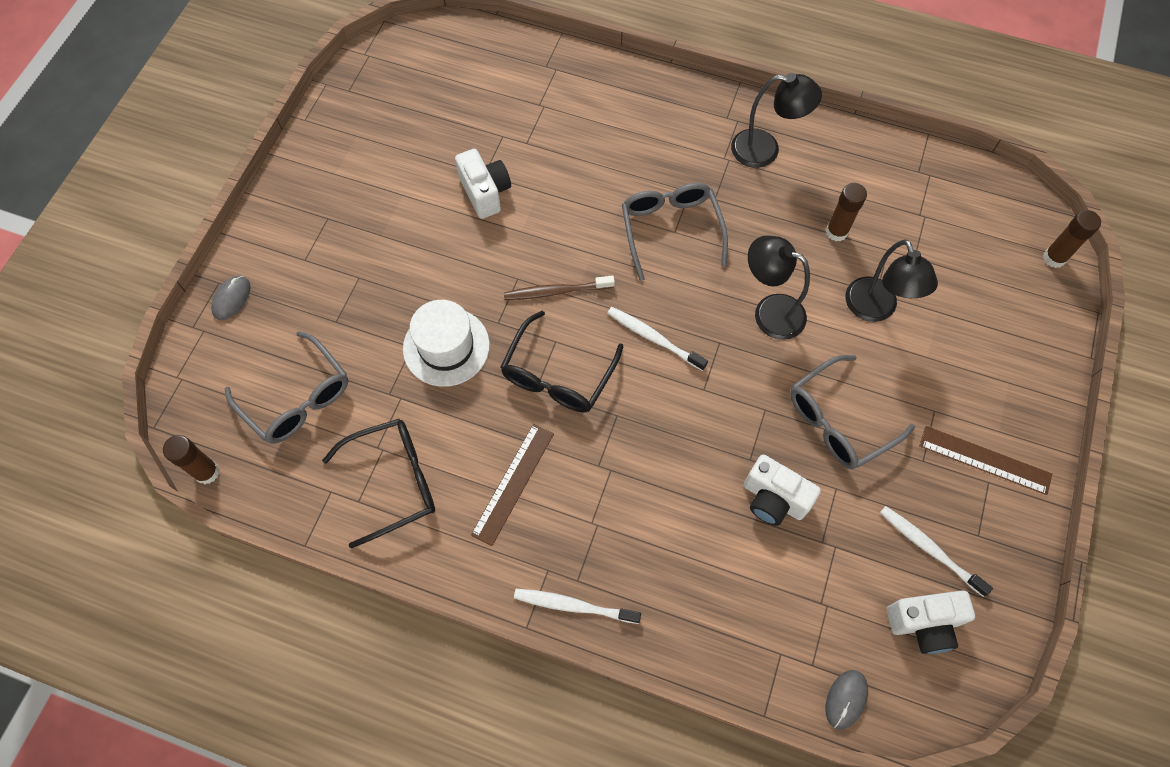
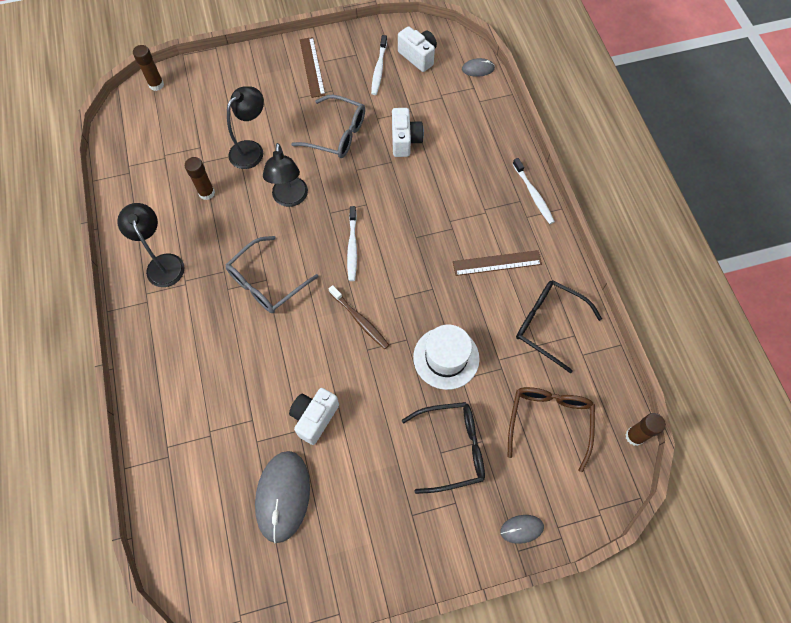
camera: 125 degrees left, 0 degrees up
(297, 398) = (549, 421): grey glasses -> brown glasses
(435, 130) = (283, 496): none -> grey mouse
(558, 375) = (415, 282): black glasses -> black glasses (452, 448)

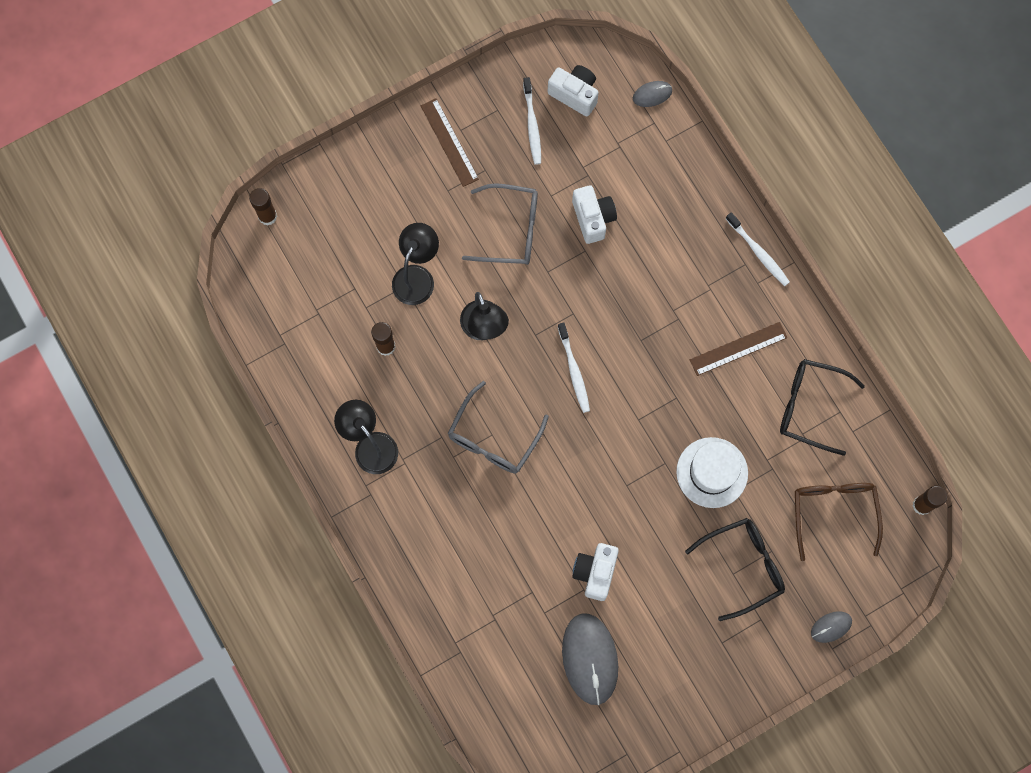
camera: 15 degrees left, 10 degrees up
(360, 320) = (609, 454): brown toothbrush -> none

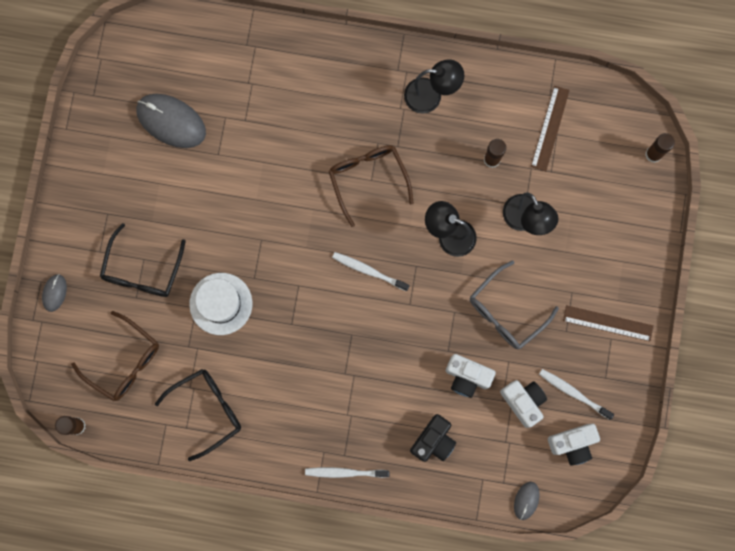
camera: 130 degrees right, 5 degrees up
(493, 438) = (368, 179): grey glasses -> brown glasses
(595, 572) = (222, 171): white camera -> white camera (523, 402)
(669, 203) = (433, 440): none -> black camera
(738, 349) = (289, 396): brown ruler -> brown ruler (550, 128)

